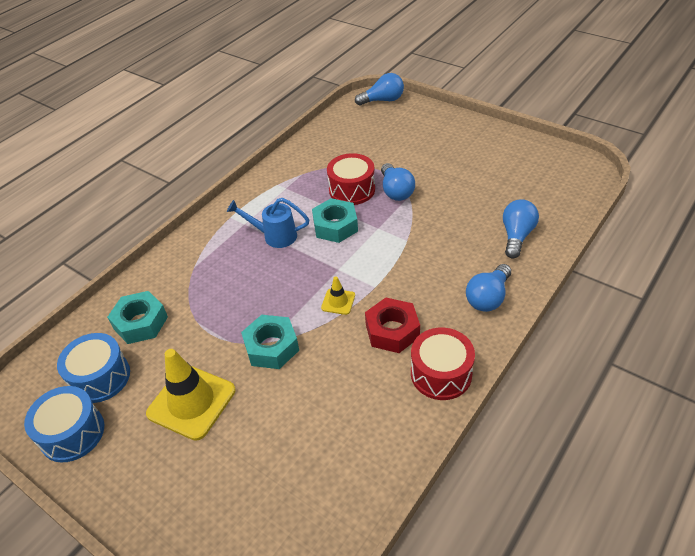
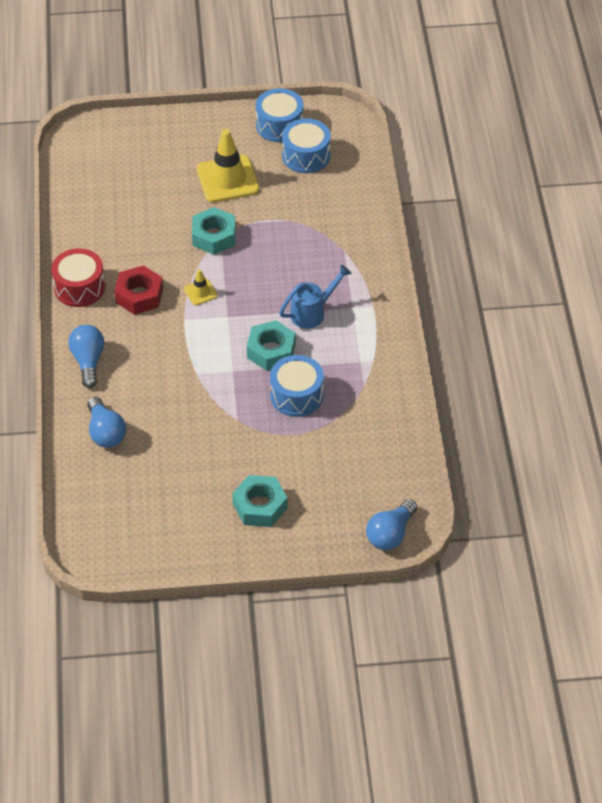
camera: 135 degrees right, 5 degrees up
(140, 323) = (327, 196): turquoise nut -> turquoise nut (260, 506)
(352, 190) = (296, 395): red drum -> blue drum
(396, 191) = (254, 418): blue light bulb -> none

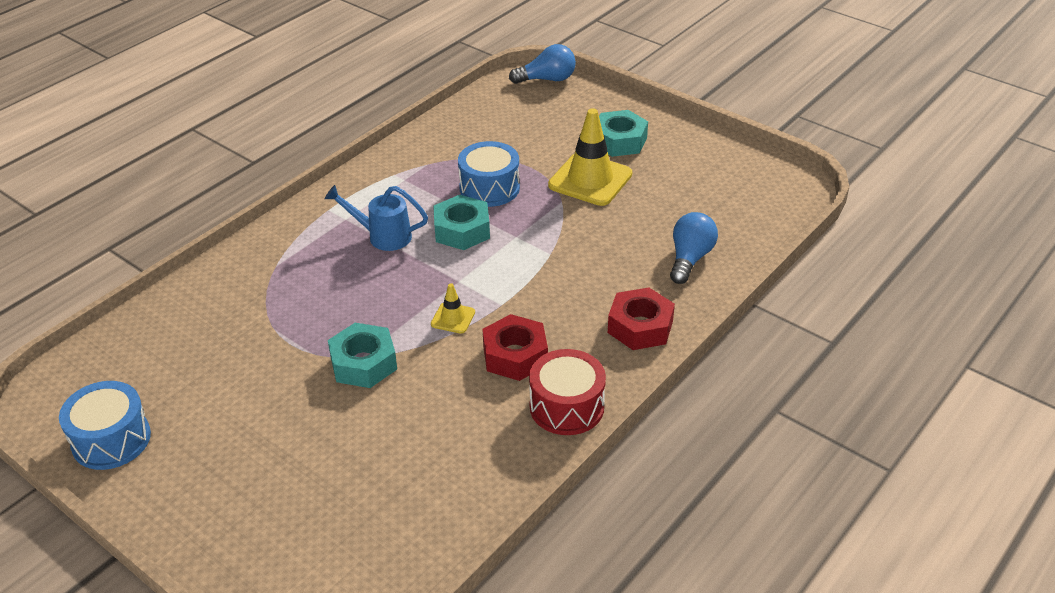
camera: 135 degrees left, 10 degrees down
(88, 361) = (640, 327): blue light bulb -> red nut
(227, 179) = (259, 416): yellow traffic cone -> yellow traffic cone (590, 180)
(306, 156) = (149, 382): blue drum -> none

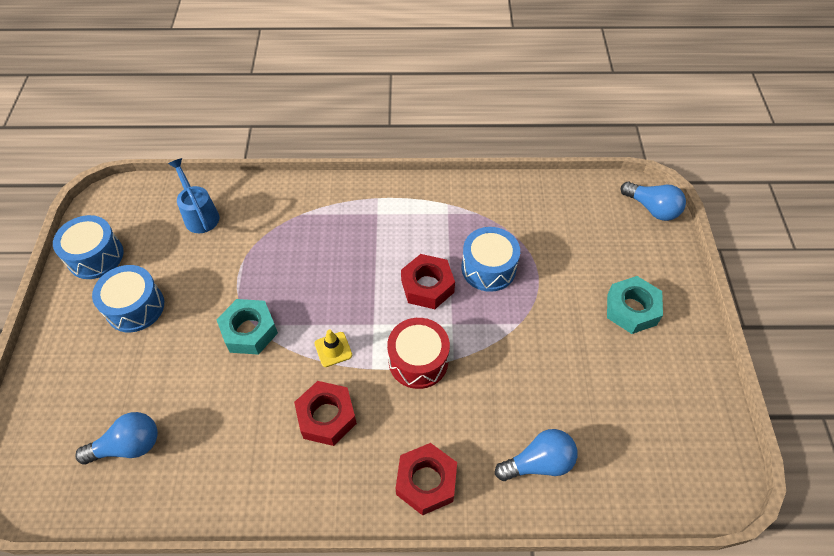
camera: 50 degrees right, 15 degrees up
(224, 435) = (135, 307): none -> blue drum
(382, 236) = (379, 246): blue watering can -> blue watering can (199, 214)
(386, 508) = (128, 446): none -> blue light bulb
(462, 230) = (427, 286): turquoise nut -> red nut
(566, 407) = (300, 490): red drum -> red drum (418, 361)
(590, 180) = (563, 324): yellow traffic cone -> none

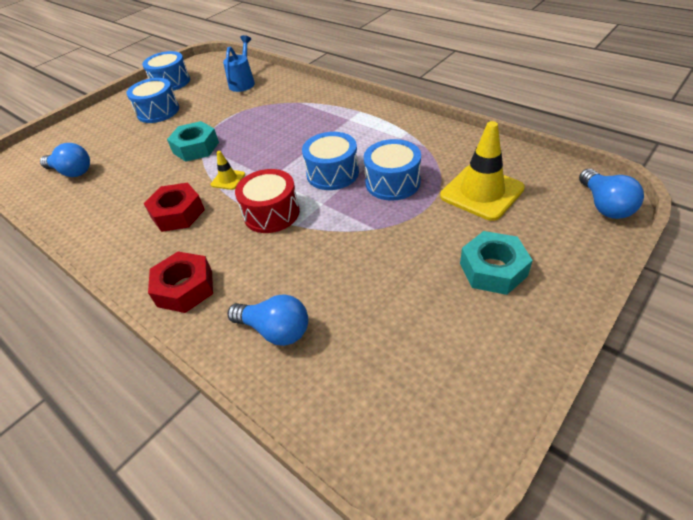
camera: 45 degrees right, 10 degrees down
(427, 286) = (332, 173): red nut -> blue drum
(564, 241) = (481, 192): none -> yellow traffic cone

